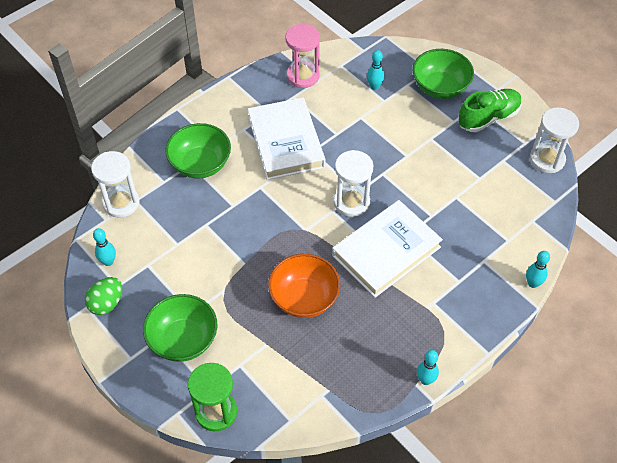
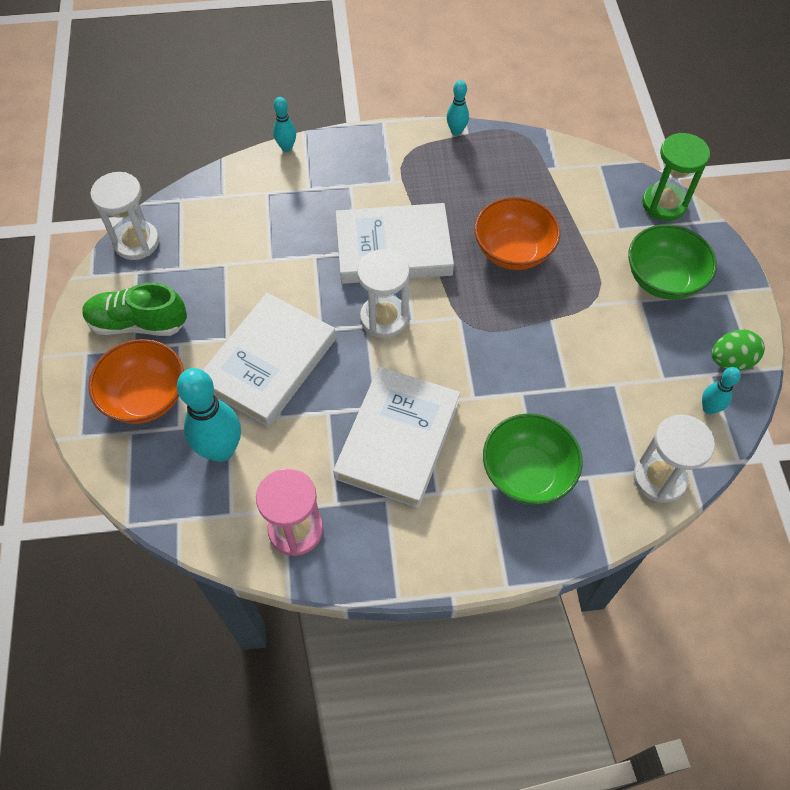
camera: 145 degrees left, 5 degrees up
(374, 87) = (221, 450): turquoise bowling pin -> turquoise bowling pin, size x1.93
(393, 139) = (269, 363): none -> white book
(440, 87) = (146, 397): green bowl -> orange bowl

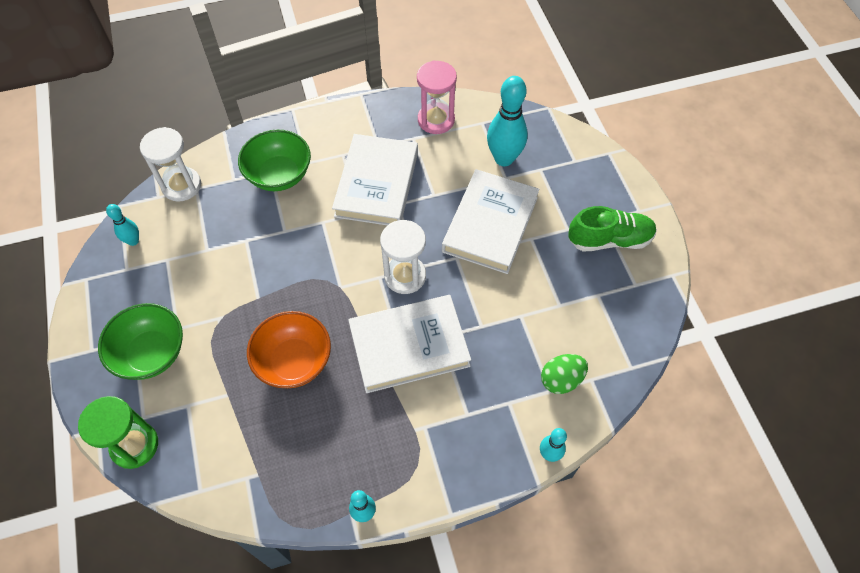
camera: 170 degrees right, 0 degrees up
(136, 242) = (650, 314): white hourglass -> none
(146, 397) = (575, 185): orange bowl -> none
(730, 360) = (105, 283): green egg -> green egg (561, 380)

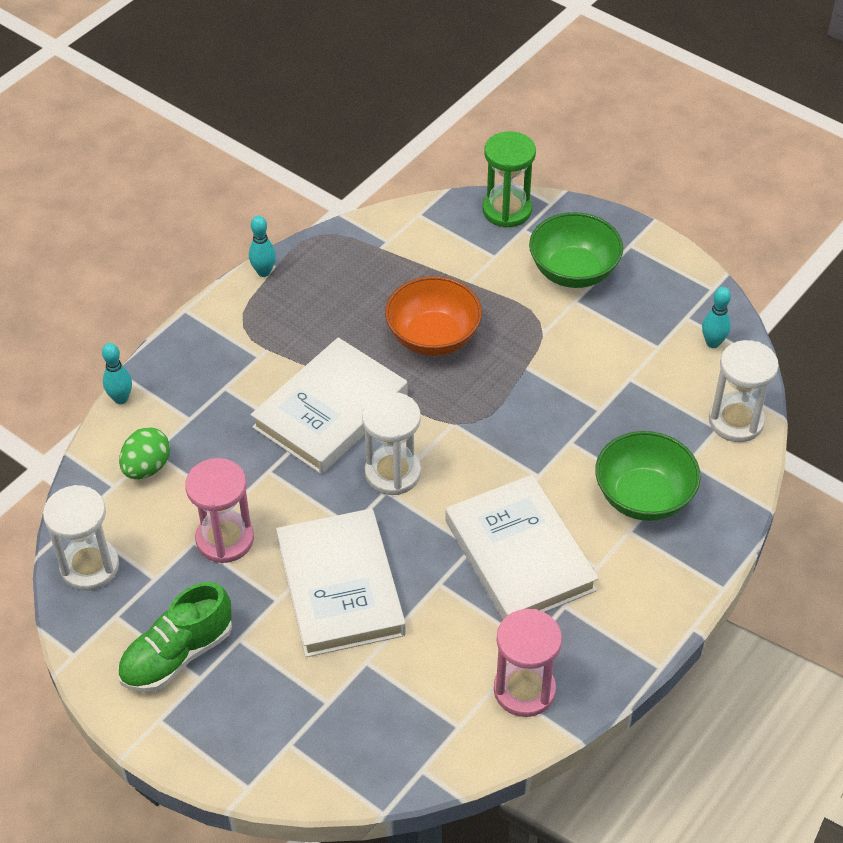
camera: 145 degrees right, 10 degrees down
(504, 159) = (388, 687): turquoise bowling pin -> none
(539, 294) = (225, 539): none -> pink hourglass
(636, 327) = (89, 566): none -> white hourglass

